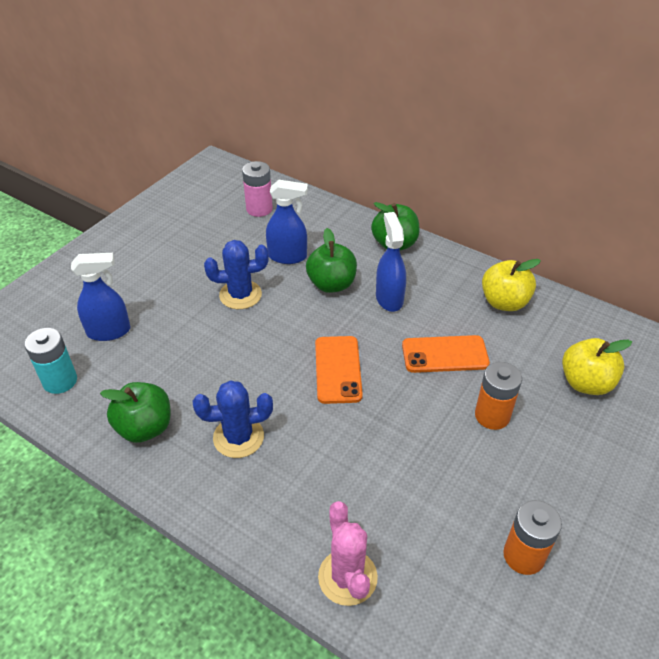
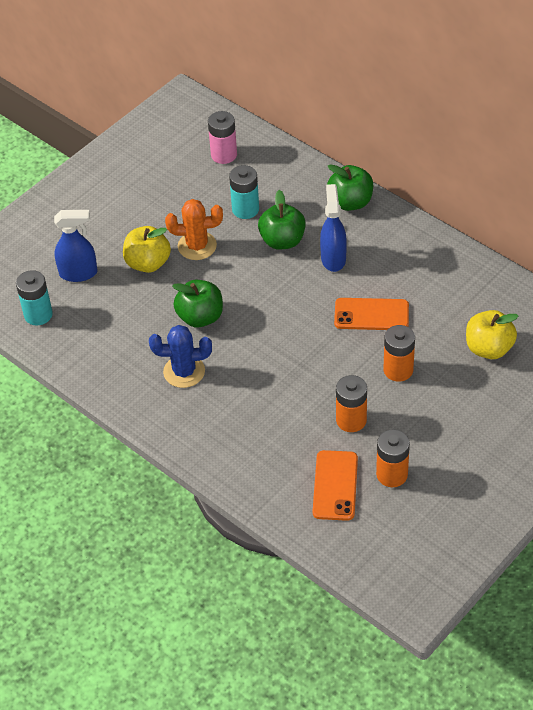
camera: 10 degrees right, 5 degrees up
(145, 427) = (108, 358): green apple -> green apple (200, 317)
(240, 295) = (197, 246): blue cactus -> orange cactus
(288, 256) = (245, 209): blue spray bottle -> turquoise battery
(338, 369) = (274, 321): orange phone -> orange phone (335, 485)
(347, 577) = (255, 478): pink cactus -> none
(453, 484) = (351, 420): none -> orange battery
(504, 302) = (439, 269): yellow apple -> yellow apple (148, 263)

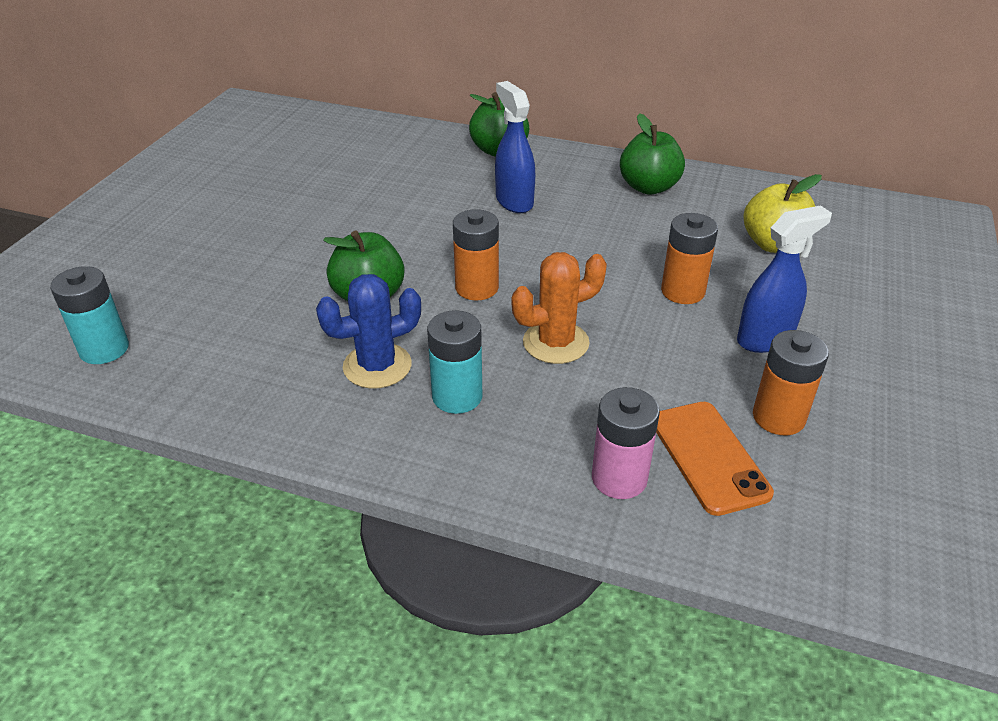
camera: 25 degrees left, 10 degrees down
(79, 273) = (158, 286): blue spray bottle -> blue spray bottle (765, 339)
(148, 263) = (262, 255): yellow apple -> none
(197, 246) = (325, 224): orange cactus -> orange cactus (556, 342)
(224, 155) = (317, 139): pink battery -> pink battery (619, 478)
(245, 209) = (372, 179): turquoise battery -> turquoise battery (457, 396)
(282, 241) = (438, 198): green apple -> green apple (648, 187)
(351, 420) = (666, 364): orange battery -> orange battery (477, 288)
(371, 315) = (602, 243): orange phone -> none

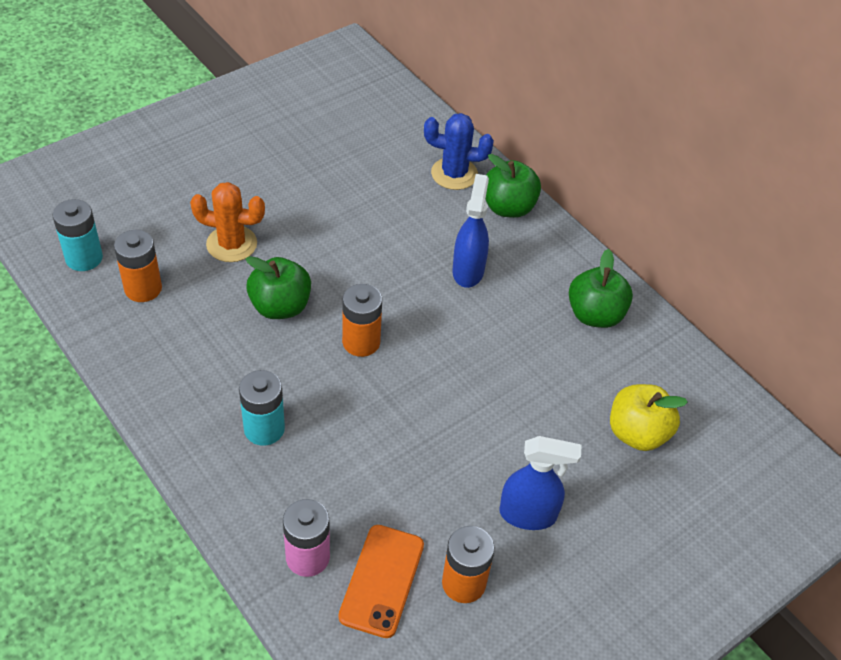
camera: 30 degrees right, 10 degrees up
(377, 366) = (235, 372): blue cactus -> blue cactus (454, 174)
(556, 342) = (371, 424): orange cactus -> orange cactus (231, 244)
(682, 291) = (511, 435): orange battery -> orange battery (143, 288)

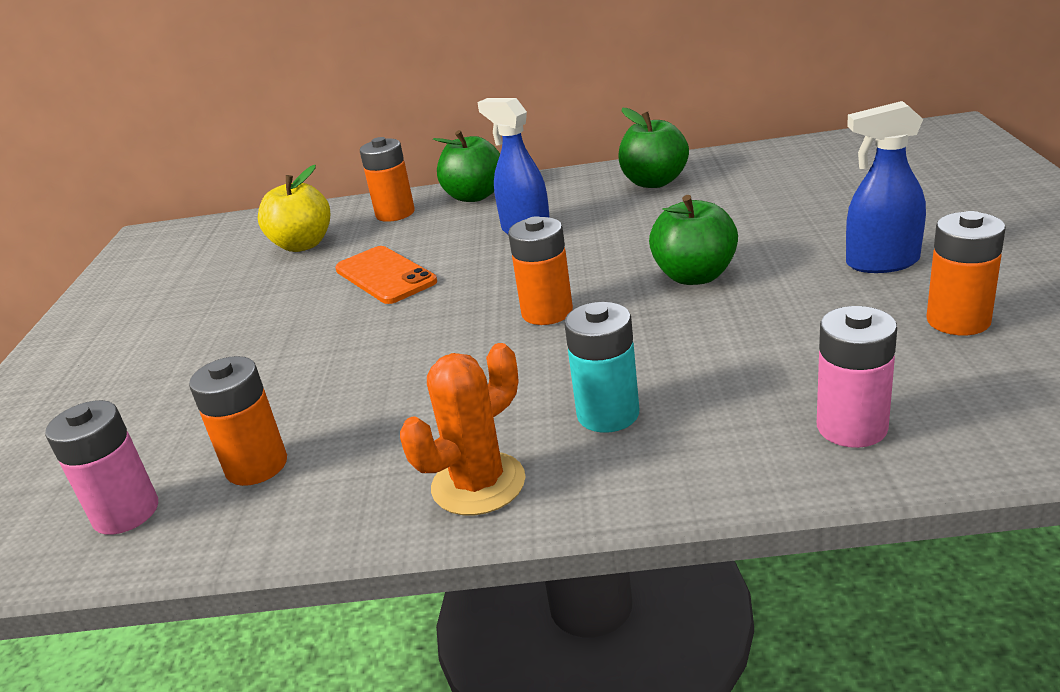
camera: 45 degrees left, 20 degrees down
(84, 258) = (126, 513): turquoise battery -> pink battery
(231, 244) = (288, 371): orange cactus -> orange cactus (478, 484)
(280, 306) = (430, 356): green apple -> green apple (695, 276)
(382, 580) = (924, 376): orange phone -> orange phone (385, 276)
(454, 174) = (395, 213): blue cactus -> orange battery
(528, 514) = (881, 263): blue spray bottle -> blue spray bottle turned 135 degrees counterclockwise
(637, 433) = (816, 190): yellow apple -> yellow apple (303, 245)

